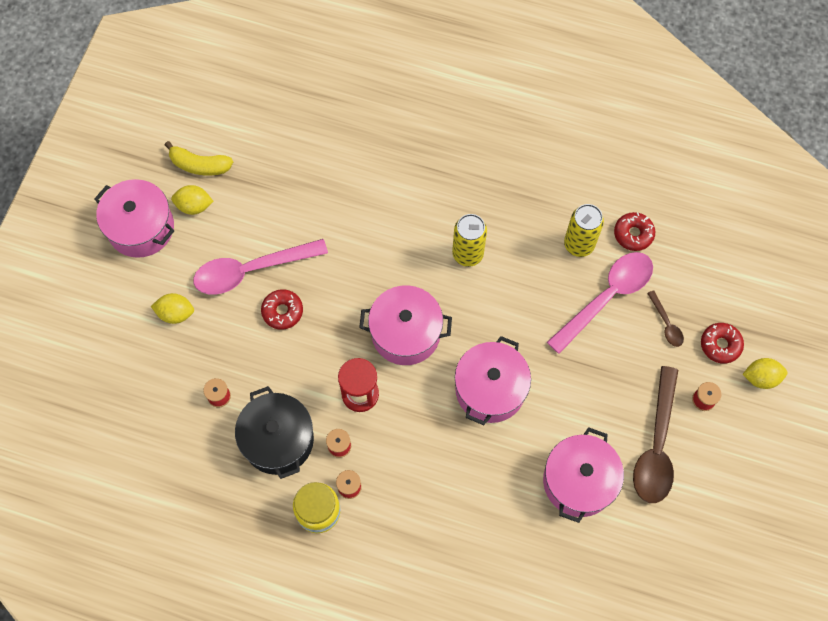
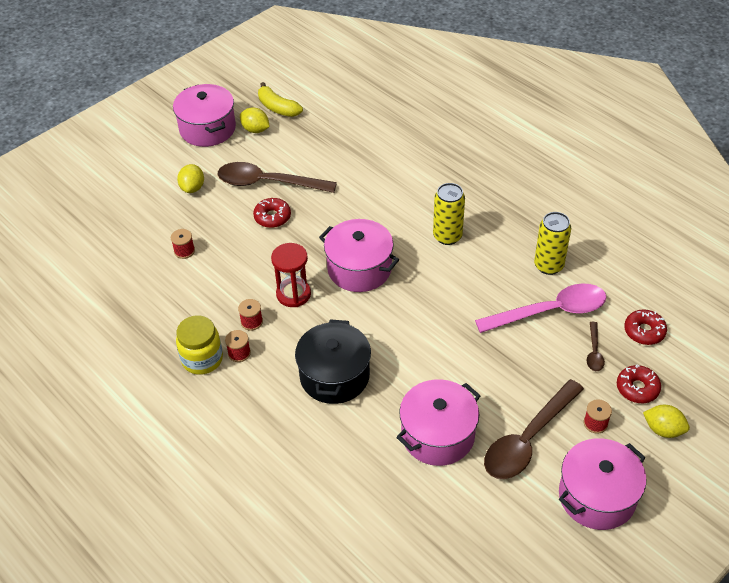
camera: 30 degrees right, 20 degrees down
(176, 313) = (192, 188): yellow lemon -> yellow lemon turned 60 degrees clockwise
(251, 270) = (268, 183): pink spoon -> brown spoon
(278, 440) = (207, 297): black pot -> black pot (334, 376)
(490, 389) = (403, 335): pink pot -> pink pot (597, 496)
(633, 234) = (603, 276): red donut -> red donut (644, 331)

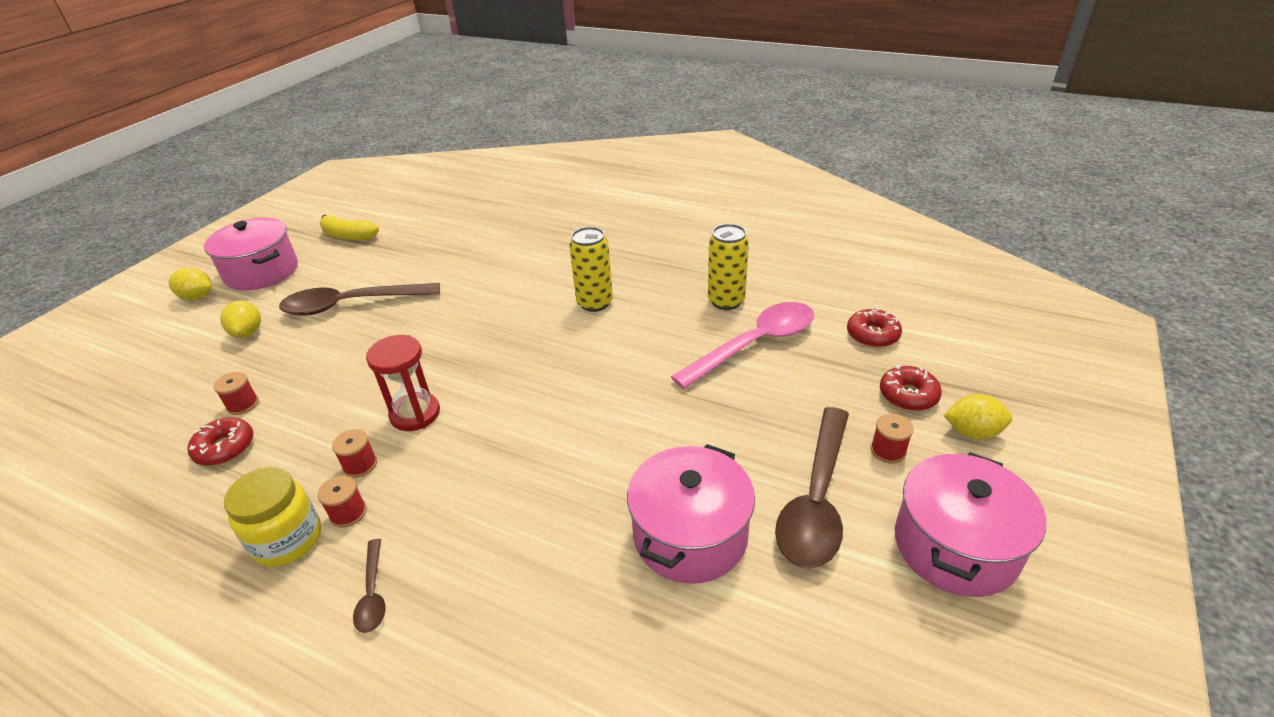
camera: 20 degrees left, 10 degrees down
(255, 130) = (324, 260): yellow lemon -> yellow lemon (198, 297)
(272, 217) = (365, 337): red donut -> red donut (225, 448)
(334, 376) = (506, 500): black pot -> none
(359, 269) = (497, 362): pink pot -> none
(594, 352) = (832, 371): brown spoon -> brown spoon (373, 593)

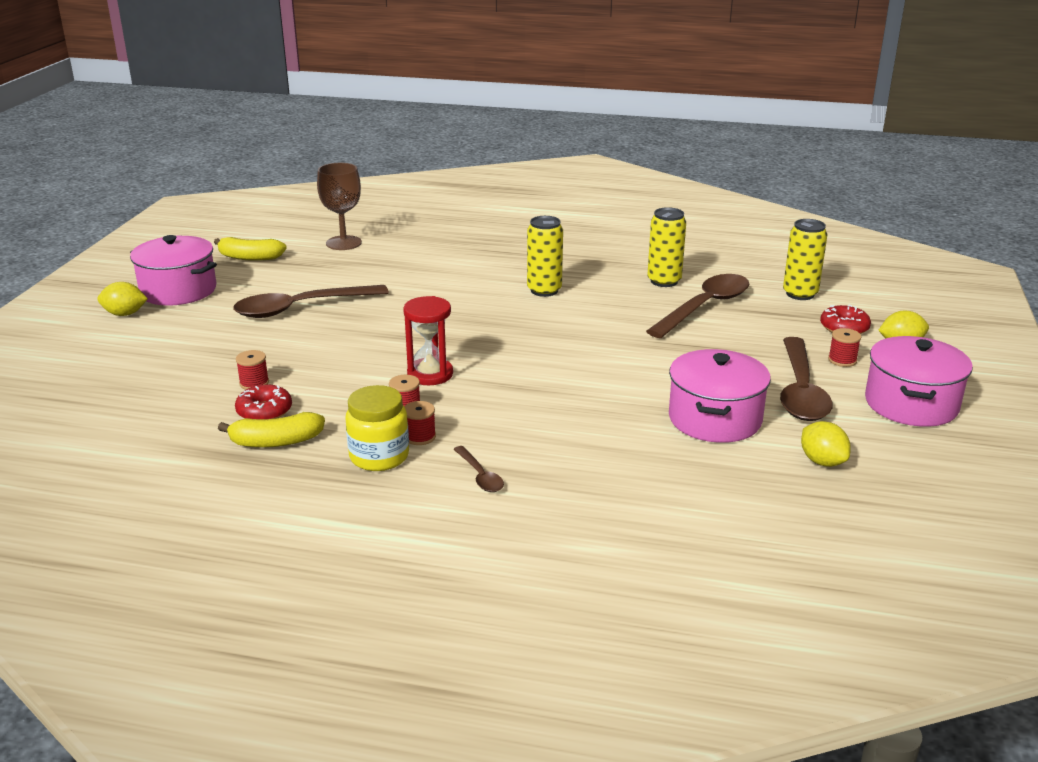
camera: 15 degrees left, 10 degrees down
(204, 498) = (276, 442): none -> yellow banana
(248, 333) = (209, 335): yellow lemon -> yellow lemon (822, 461)
(440, 224) = (343, 243): none -> brown goblet
(754, 344) = (704, 307): pink spoon -> brown spoon
(872, 335) = (800, 294): red donut -> yellow can

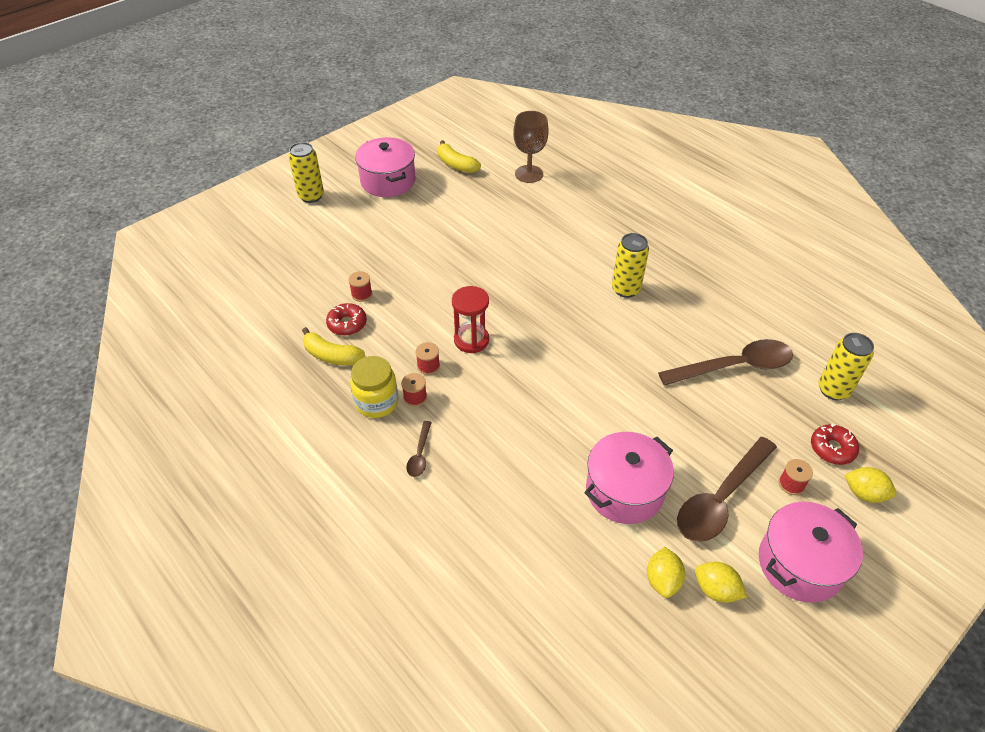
camera: 35 degrees right, 20 degrees up
(125, 314) = (341, 191): yellow lemon -> yellow lemon (716, 590)
(301, 308) = (446, 233): brown spoon -> none
(664, 281) = (729, 321): yellow can -> yellow can (311, 196)

